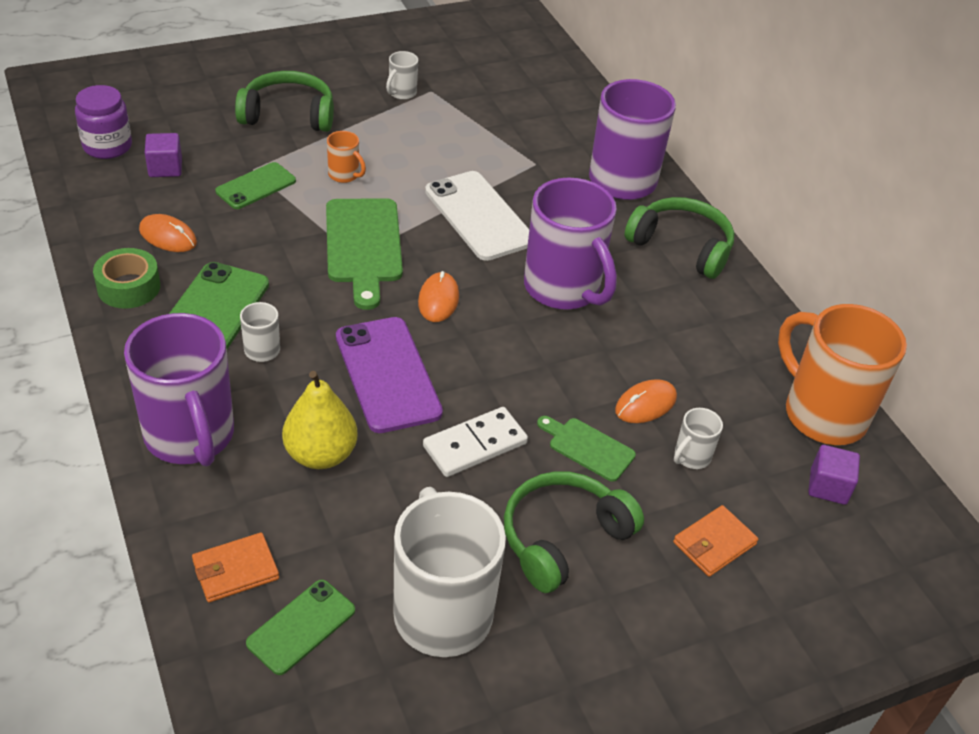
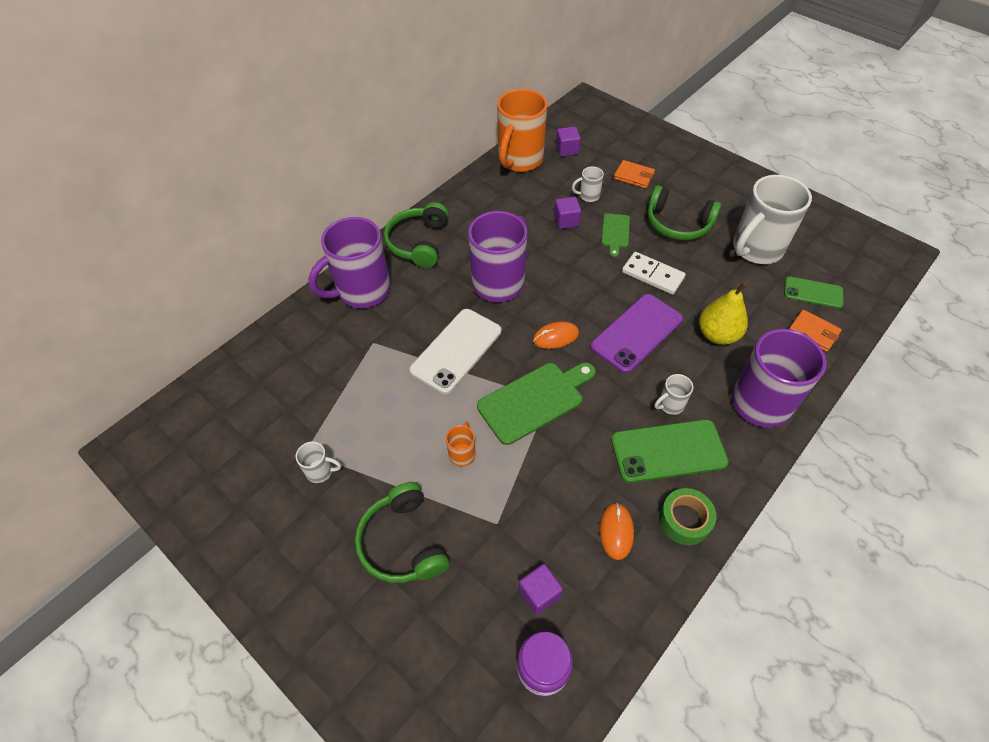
camera: 110 degrees left, 10 degrees up
(256, 186) = (516, 507): green phone -> none
(645, 404) = (566, 221): orange mouse -> purple cube
(691, 457) = (588, 196): white mug -> white mug turned 150 degrees clockwise

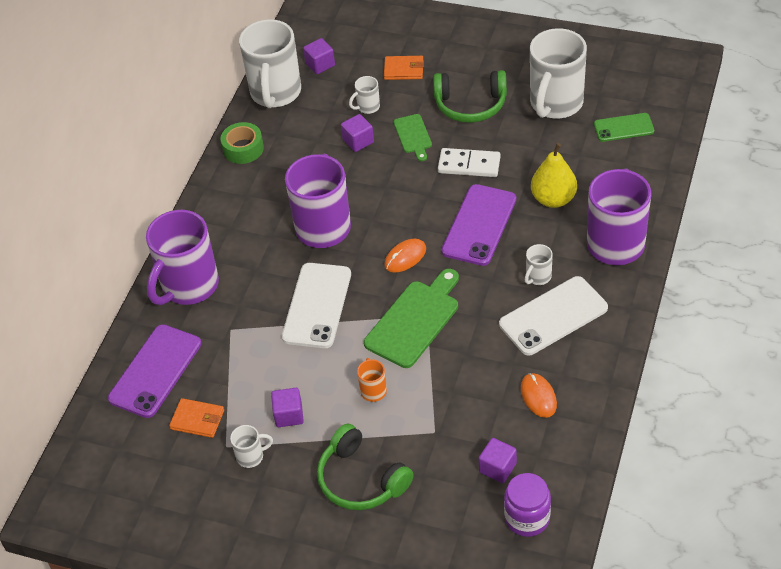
camera: 20 degrees left, 5 degrees down
(291, 354) = (155, 371): none -> purple phone
(375, 445) = (289, 415): none -> purple cube
(418, 242) = (218, 217): green headphones -> none
(519, 160) = (275, 93): orange mug -> white mug
(668, 451) = (553, 316): green phone -> white phone
(684, 520) = (591, 365): green tape -> green tape (243, 149)
(813, 332) = (637, 165): orange wallet -> orange wallet (197, 420)

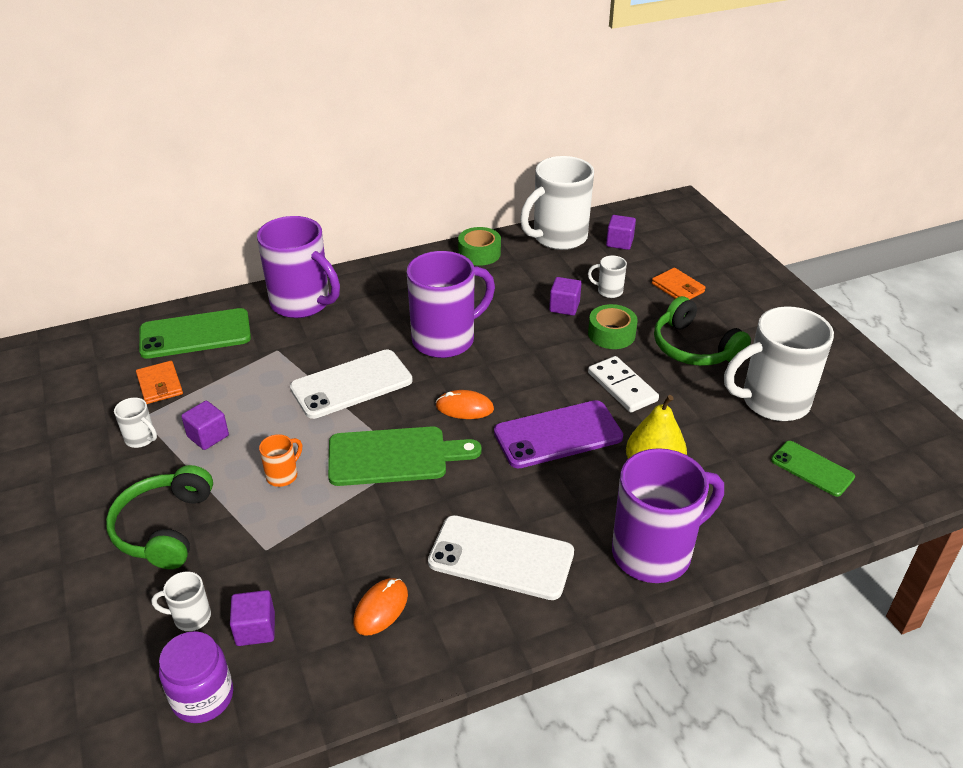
camera: 45 degrees right, 10 degrees down
(155, 371) = (195, 334): purple phone -> green phone
(188, 286) = (302, 303): purple mug -> purple mug turned 135 degrees counterclockwise
(413, 136) = (611, 334): green cutting board -> green tape
(538, 277) = (540, 515): white mug -> white mug (190, 617)

